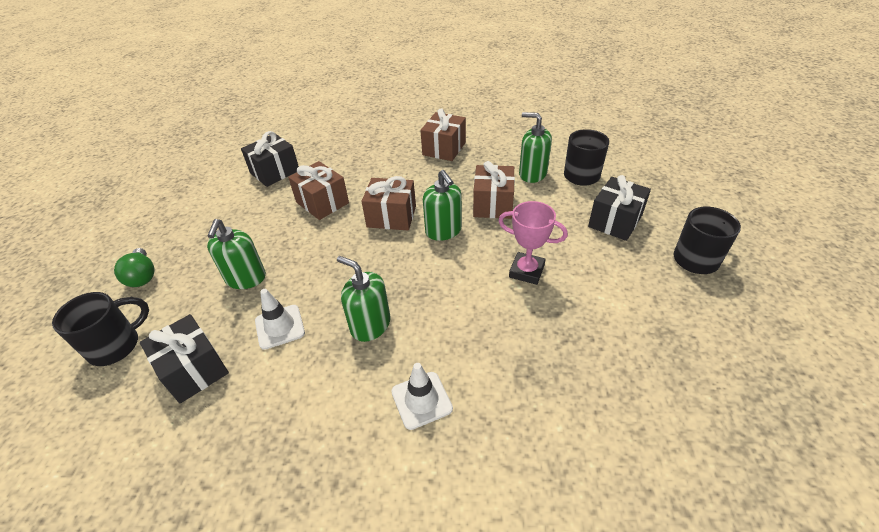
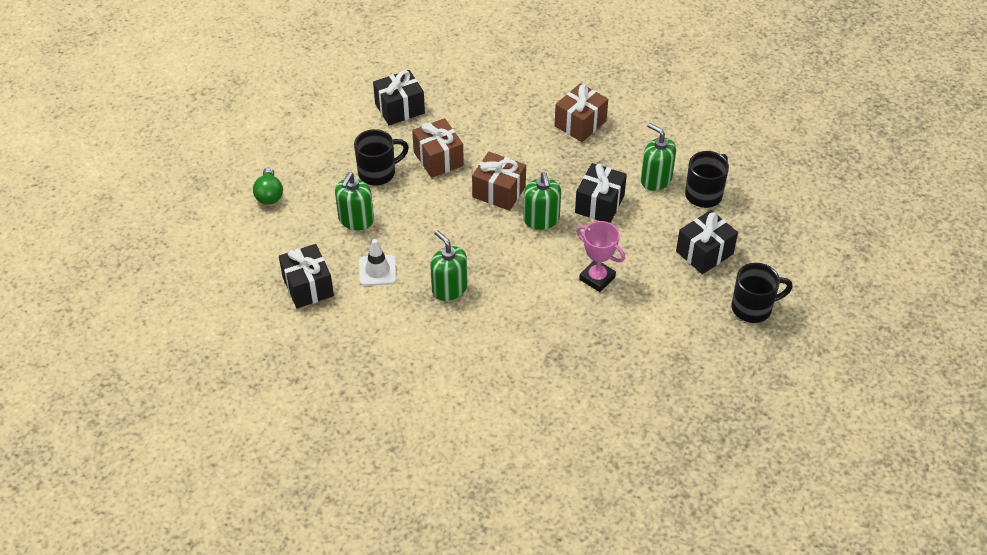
camera: 15 degrees right, 5 degrees up
(116, 346) = (250, 251): black mug -> black mug (378, 173)
(421, 400) = (470, 353): white traffic cone -> none
(493, 204) = (599, 204): brown gift -> black gift

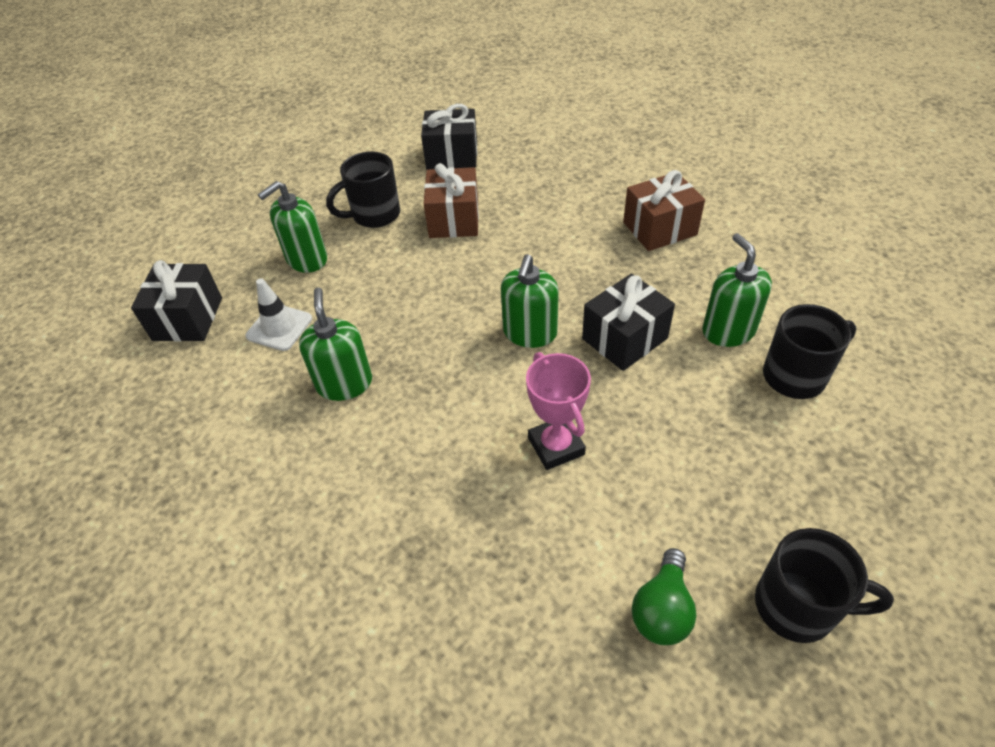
camera: 30 degrees right, 0 degrees up
(269, 194) = (243, 204): green light bulb -> green light bulb (662, 610)
(378, 173) = (374, 215): black mug -> black mug turned 150 degrees clockwise
(499, 192) = (498, 280): brown gift -> none
(704, 253) = (752, 469): black gift -> none

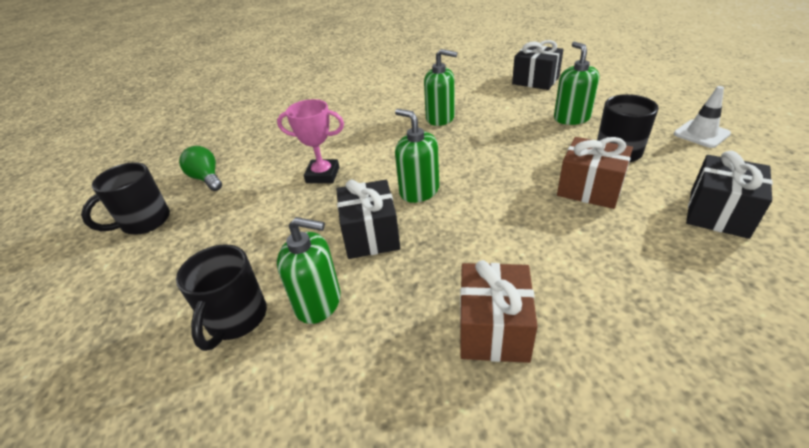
camera: 120 degrees right, 10 degrees down
(279, 327) = (506, 104): white traffic cone -> white traffic cone (701, 134)

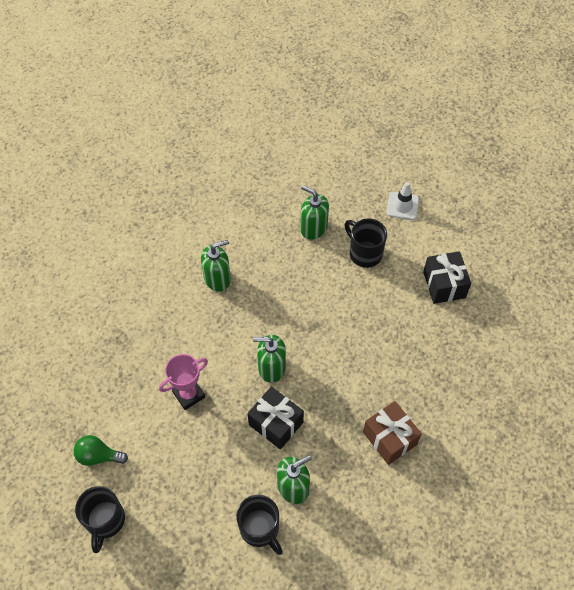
camera: 45 degrees left, 20 degrees up
(535, 81) = (253, 186): black gift -> none
(589, 189) = (370, 302): brown gift -> none

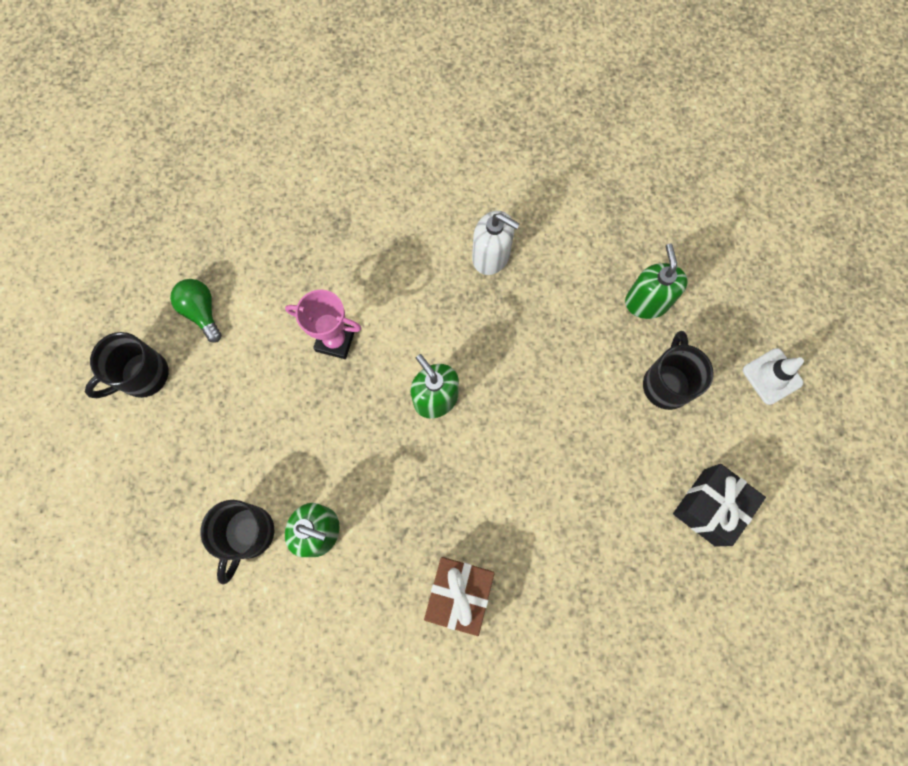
camera: 50 degrees right, 15 degrees up
(217, 279) = (491, 256): green soap dispenser -> white soap dispenser
(276, 423) = (375, 455): black gift -> none

